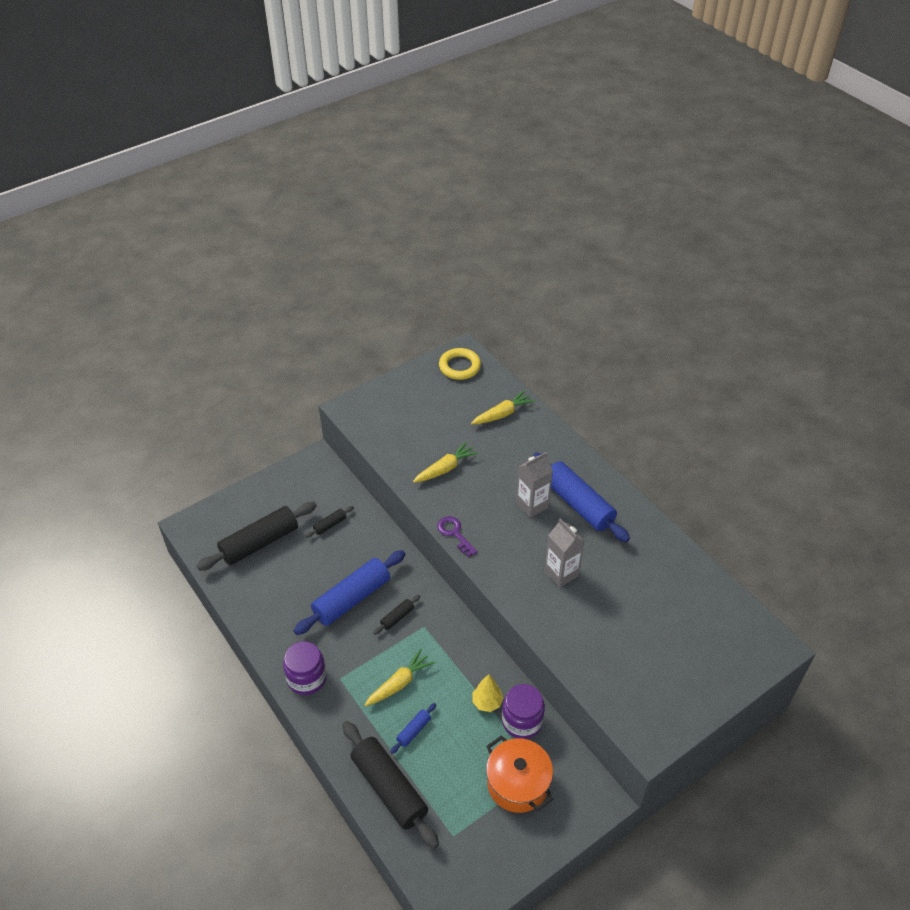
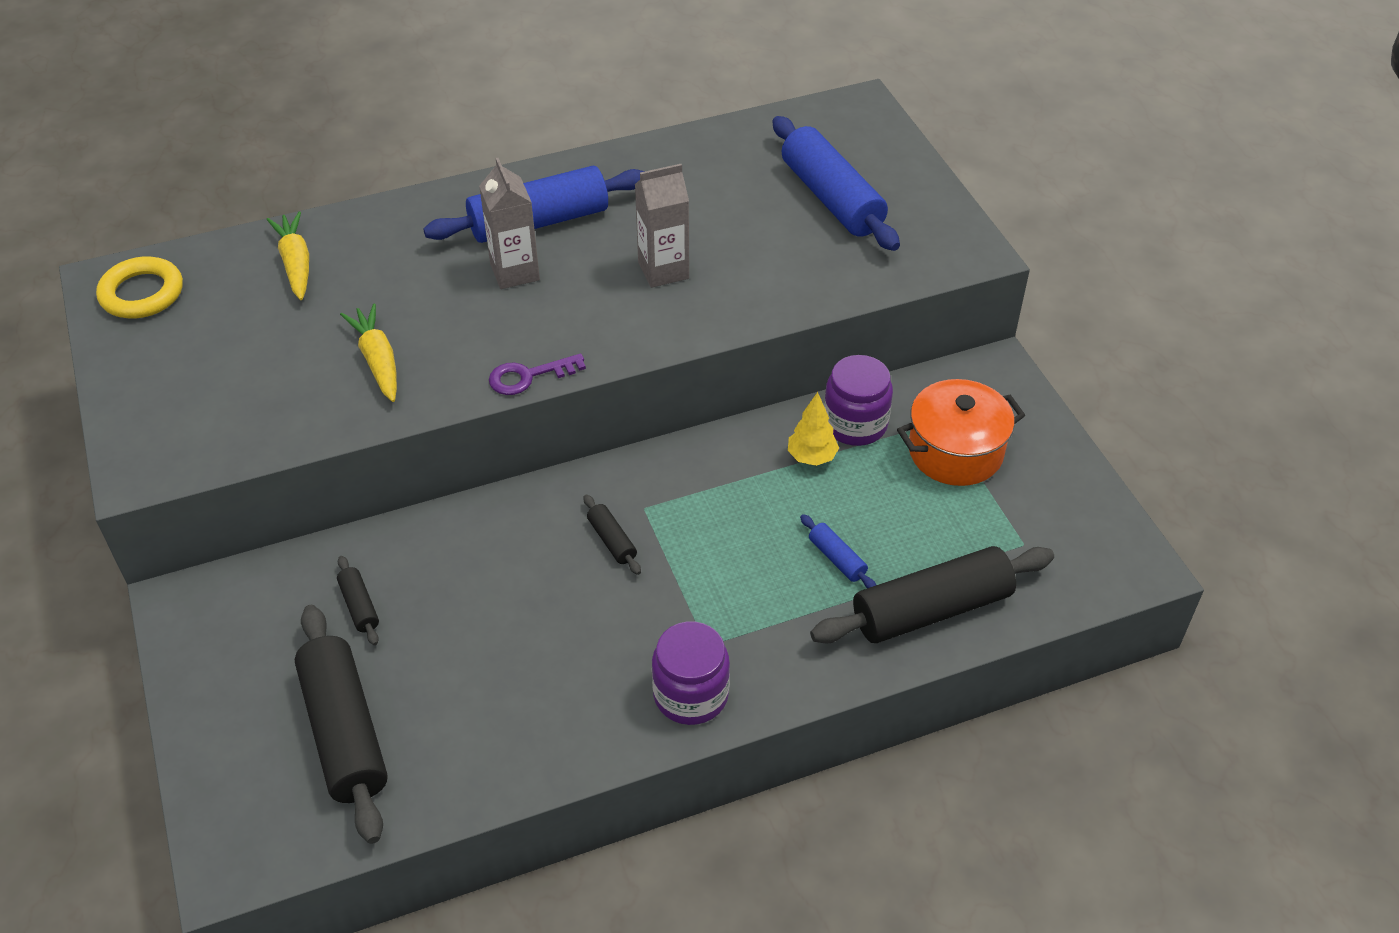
camera: 75 degrees left, 0 degrees up
(352, 598) = (545, 599): blue rolling pin -> blue rolling pin (831, 198)
(399, 683) = (743, 561): yellow carrot -> none

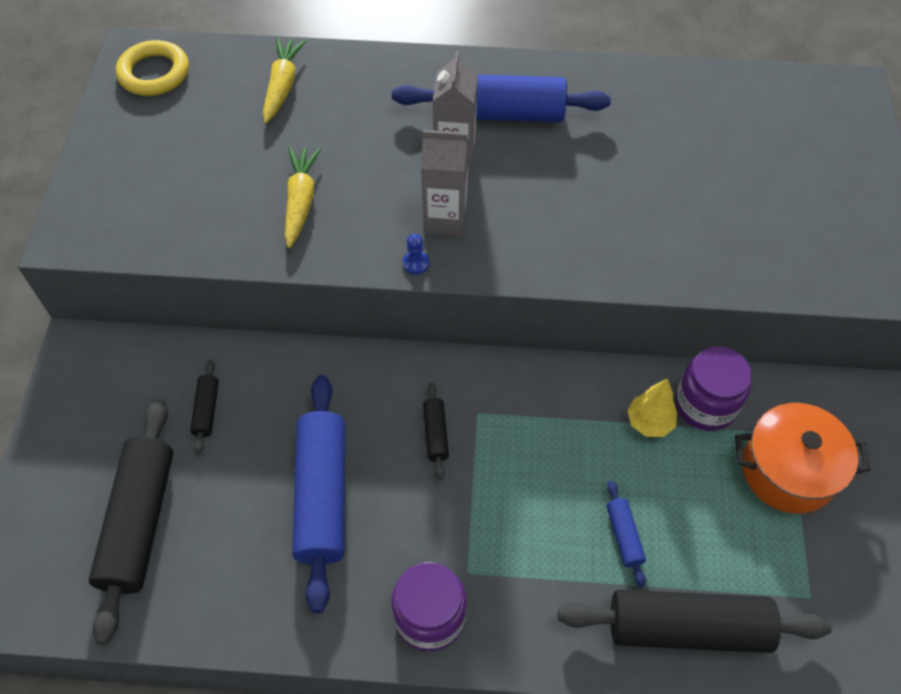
camera: 25 degrees right, 10 degrees up
(528, 376) = (416, 263): purple key -> blue pawn
(663, 270) = (584, 199): grey carton -> grey carton (445, 219)
(831, 198) = (777, 178): blue rolling pin -> blue rolling pin (322, 496)

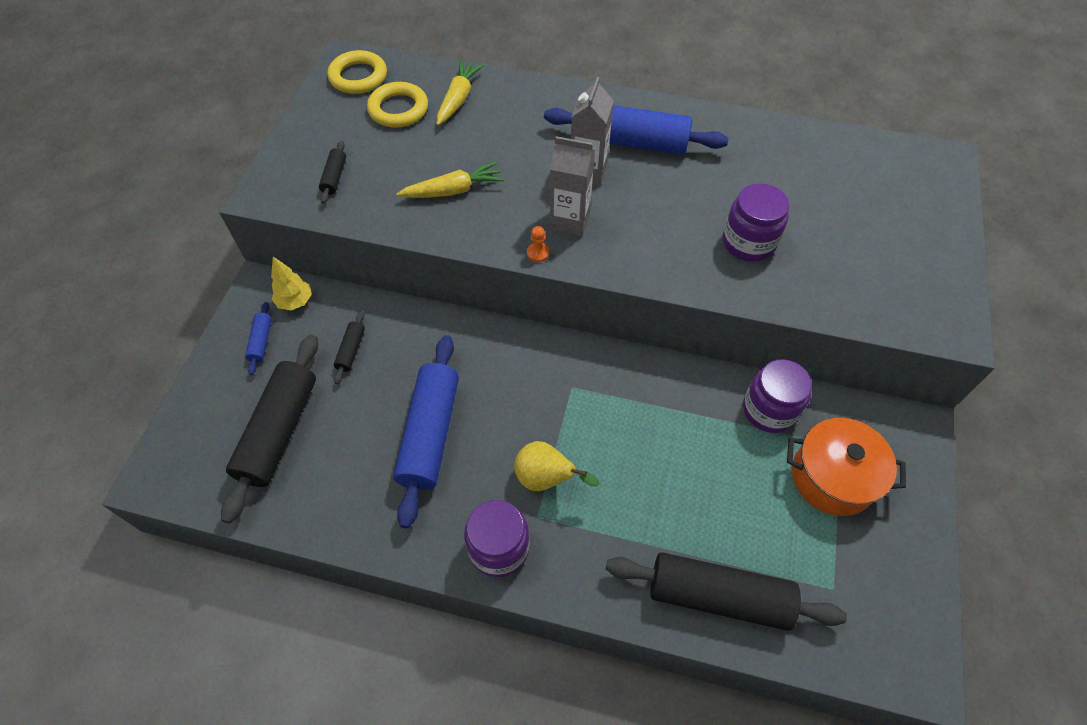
camera: 10 degrees right, 0 degrees up
(212, 108) = (398, 109): none -> yellow ring
(301, 201) = (454, 190): yellow carrot -> yellow carrot turned 60 degrees clockwise
(416, 263) = (538, 253): blue pawn -> orange pawn
(435, 434) = (533, 398): black rolling pin -> black rolling pin (334, 177)
(468, 526) = (546, 479): none -> yellow pear
(624, 536) = (677, 509): blue rolling pin -> blue rolling pin (261, 342)
(649, 422) = (717, 417): yellow tree -> yellow tree (295, 302)
(653, 216) = (748, 242): none -> purple jar

